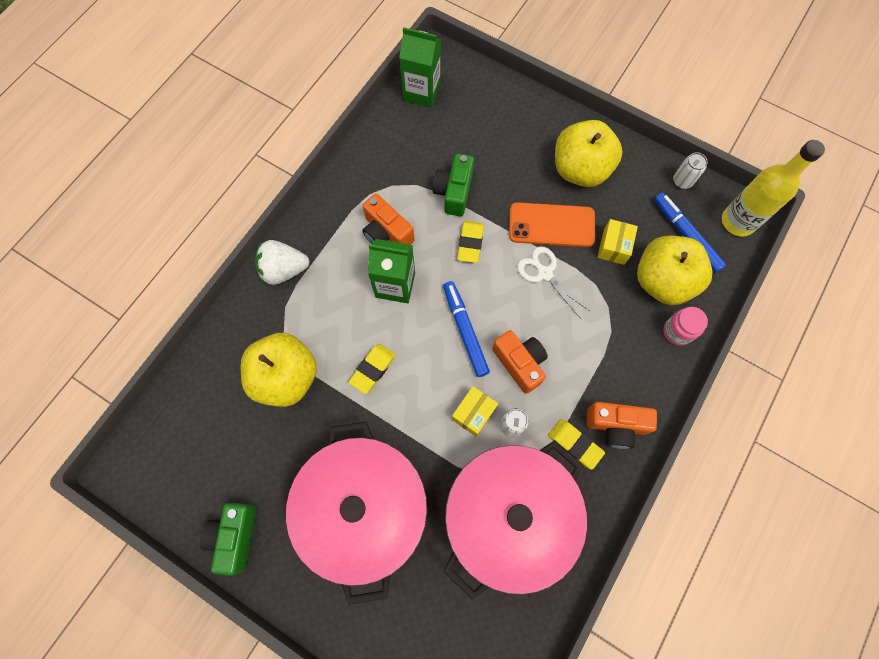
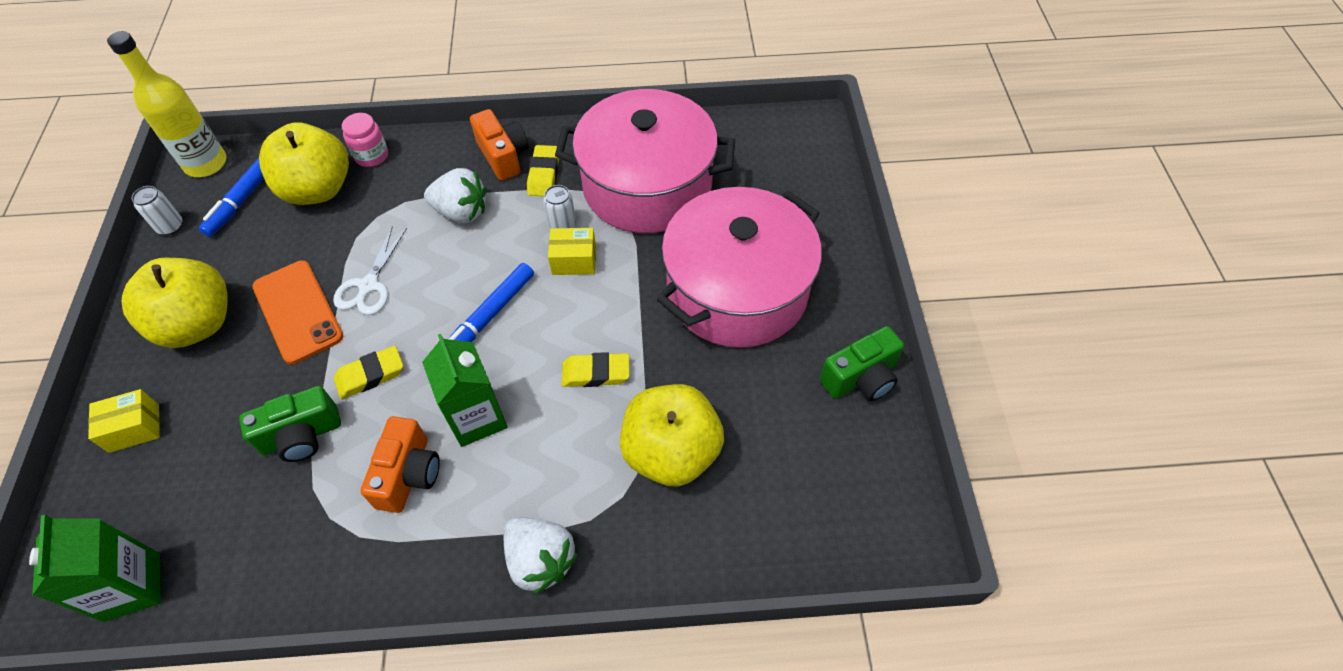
camera: 125 degrees left, 15 degrees down
(520, 363) = (492, 252): orange camera -> none
(574, 364) = (461, 212): none -> white strawberry
(613, 247) = (297, 244): yellow box -> yellow box (134, 428)

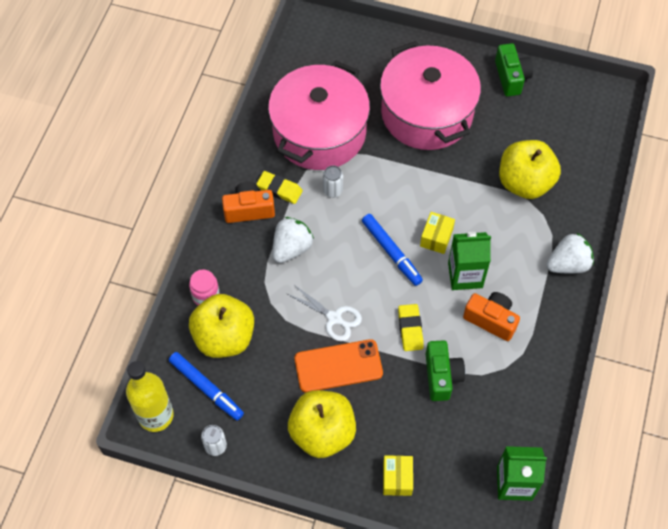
camera: 70 degrees left, 5 degrees up
(574, 260) = (365, 192): yellow box -> yellow box (436, 237)
(596, 373) = (457, 204): yellow eraser -> none

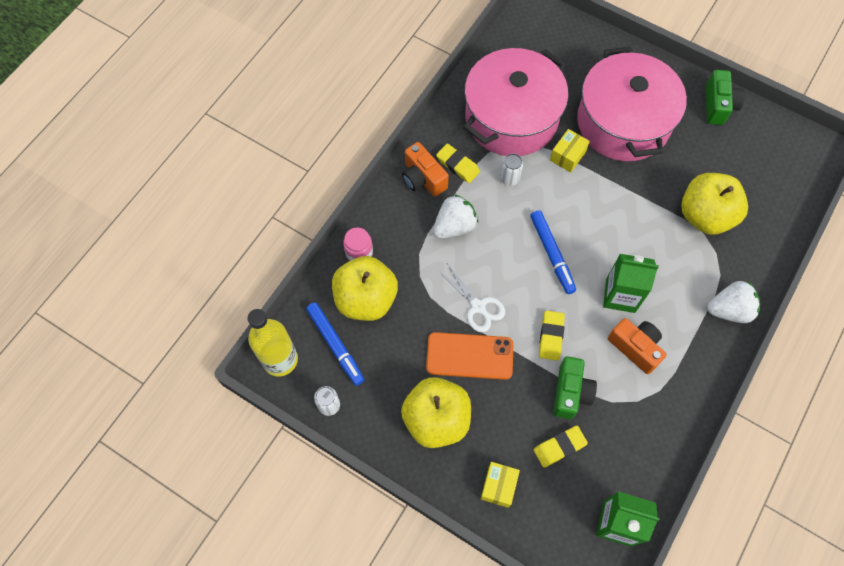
camera: 15 degrees right, 5 degrees up
(249, 210) = (423, 178): orange camera -> orange camera turned 135 degrees counterclockwise
(436, 237) = (601, 250): yellow box -> yellow box (567, 156)
(444, 428) = (559, 447): none -> yellow eraser

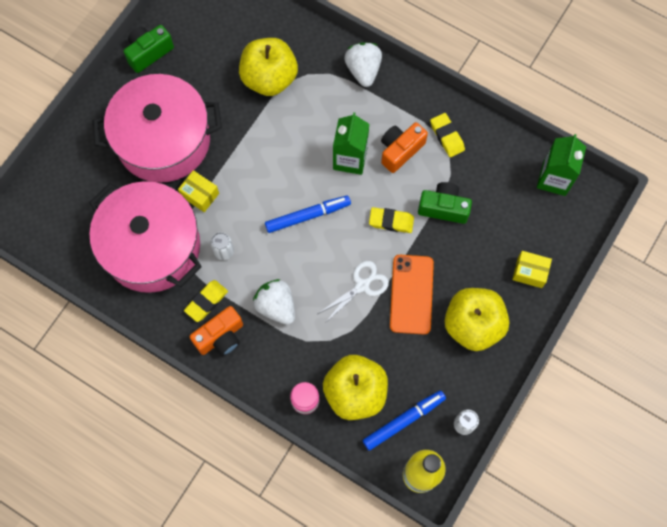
camera: 90 degrees left, 5 degrees up
(559, 447) = (493, 220): yellow eraser -> yellow eraser (447, 136)
(718, 105) = (149, 53): green camera -> green camera turned 45 degrees counterclockwise

